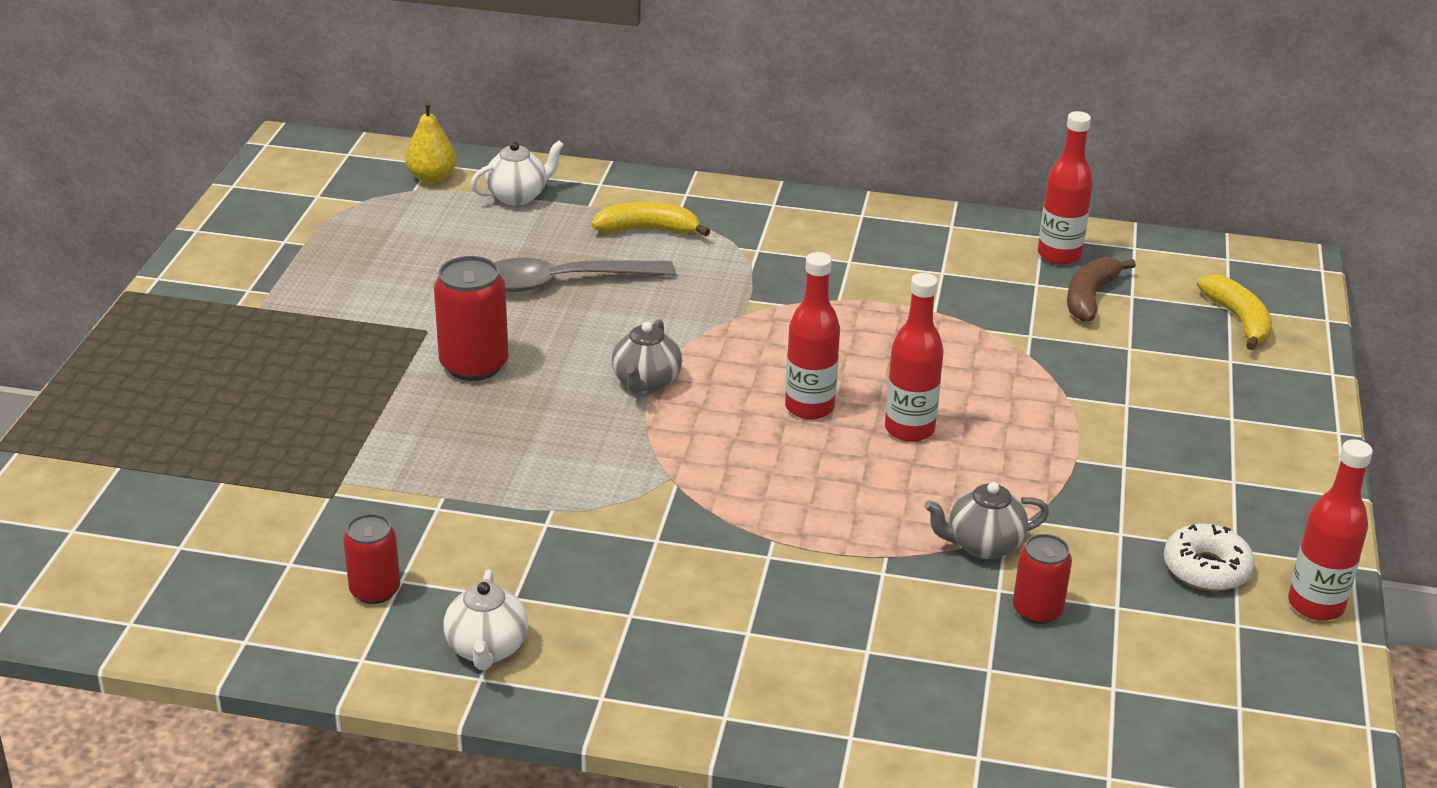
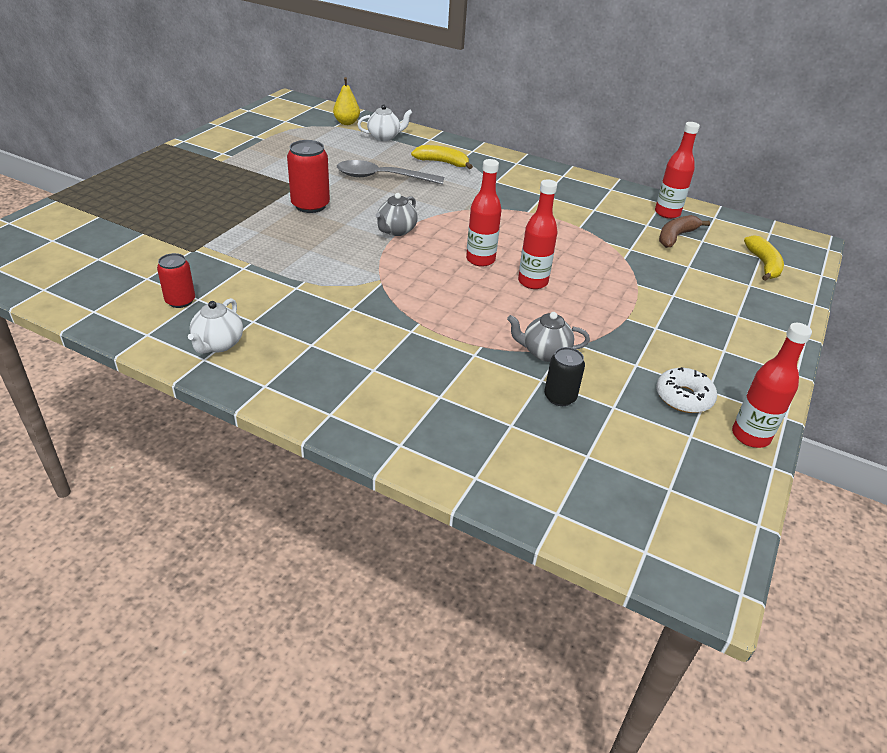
camera: 15 degrees right, 5 degrees up
(1037, 610) = (560, 397): red can -> black can

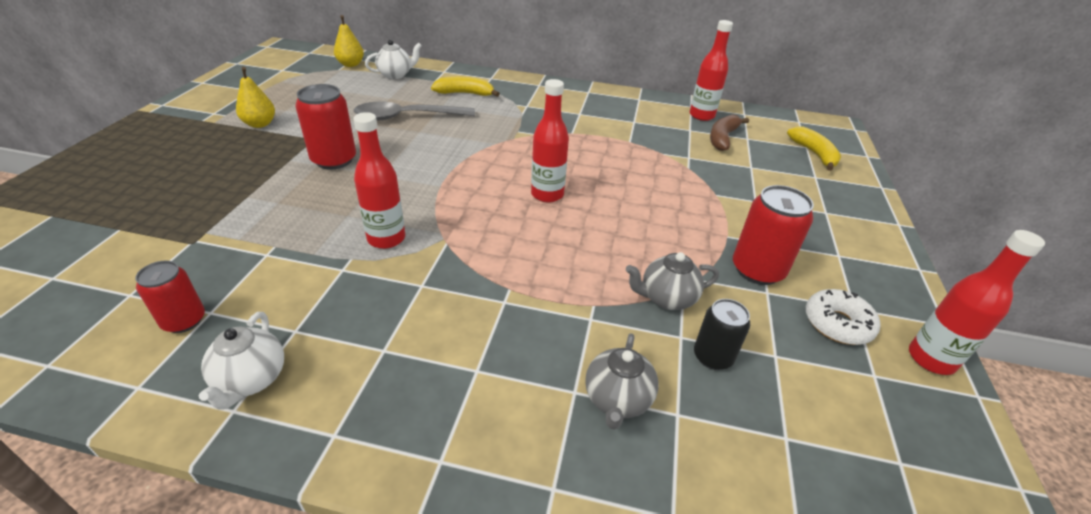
camera: 15 degrees left, 0 degrees up
(257, 167) = (260, 124): none -> yellow pear
(396, 231) = (442, 175): grey teapot -> grey teapot (617, 400)
(532, 282) = (613, 211): red bottle -> red bottle (386, 238)
(637, 347) = (757, 270): none -> red can

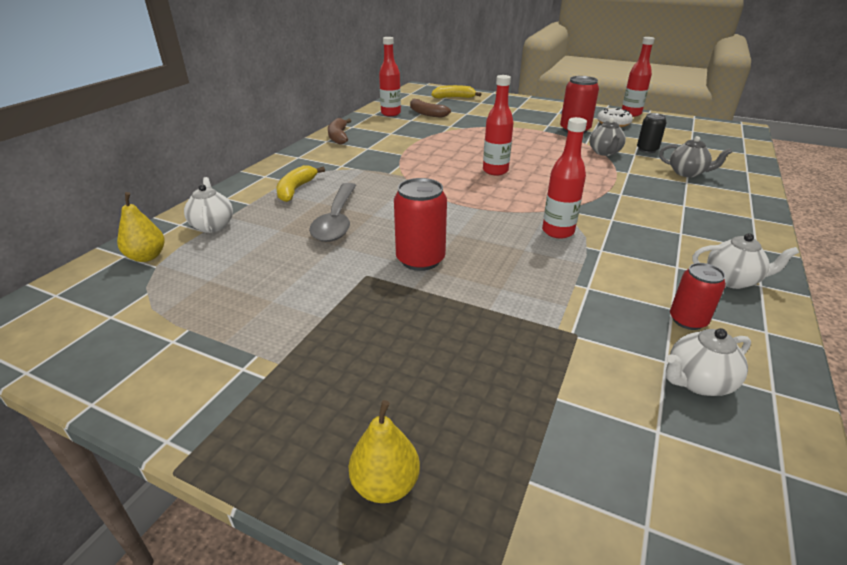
camera: 75 degrees left, 5 degrees down
(91, 310) = (697, 382): none -> white teapot
(260, 124) = (306, 318): yellow pear -> yellow pear (385, 484)
(602, 96) = (338, 137): none -> brown banana

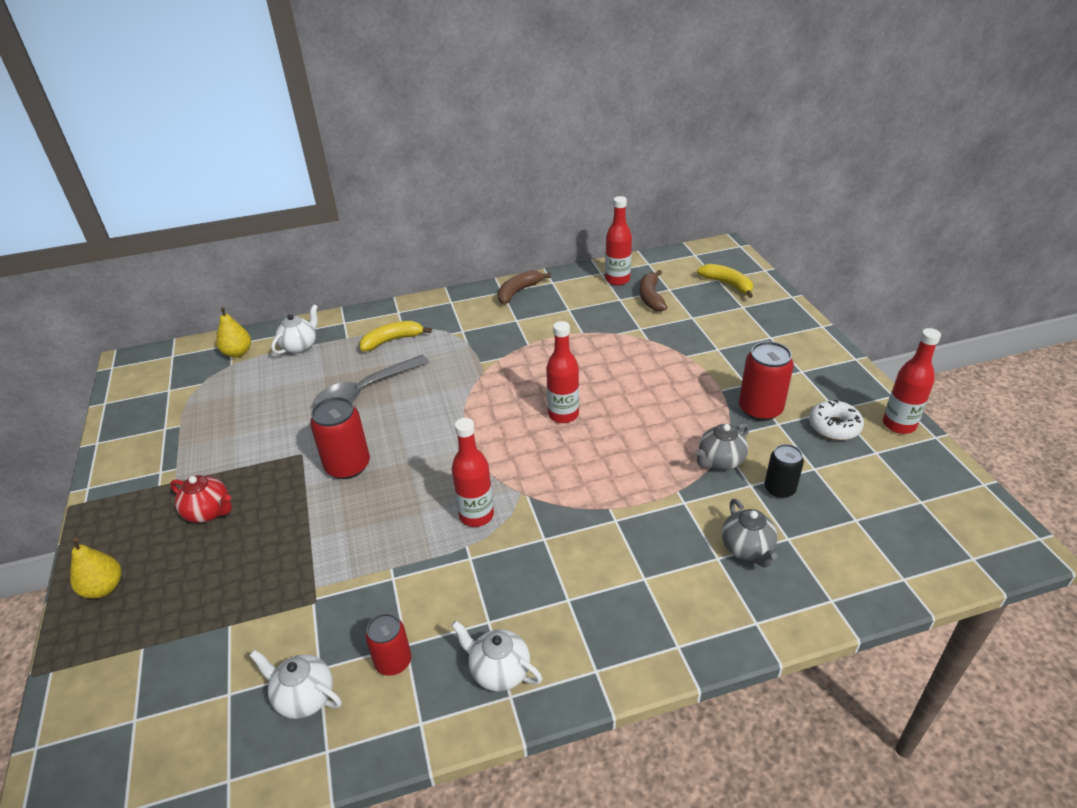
camera: 50 degrees right, 5 degrees up
(366, 355) = (209, 512): none -> red teapot
(732, 280) = (499, 671): white teapot -> white teapot turned 150 degrees clockwise

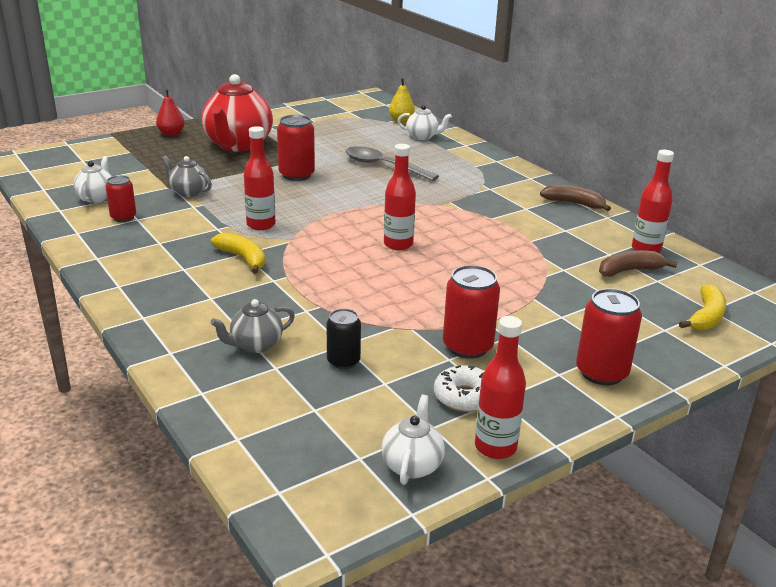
camera: 70 degrees right, 10 degrees down
(104, 588) = (171, 134): yellow pear -> red pear
(209, 512) = (238, 145): red teapot -> red teapot, size x2.08
(392, 340) = (454, 165): yellow banana -> yellow banana (243, 258)
(499, 671) = (117, 251): white teapot -> white teapot (412, 465)
(720, 461) = (370, 326): grey teapot -> grey teapot (188, 192)
(800, 351) = (601, 373): none -> red can

